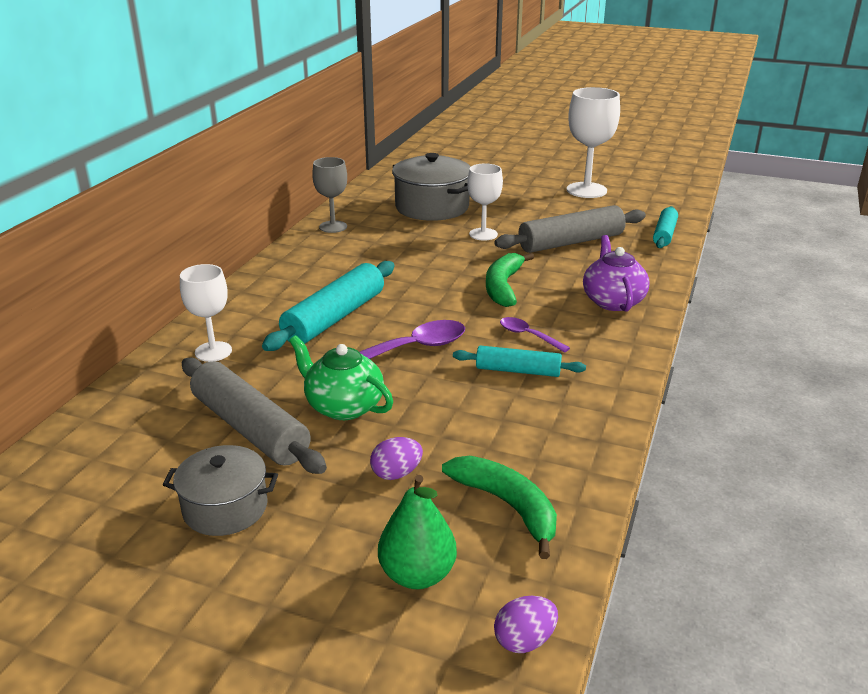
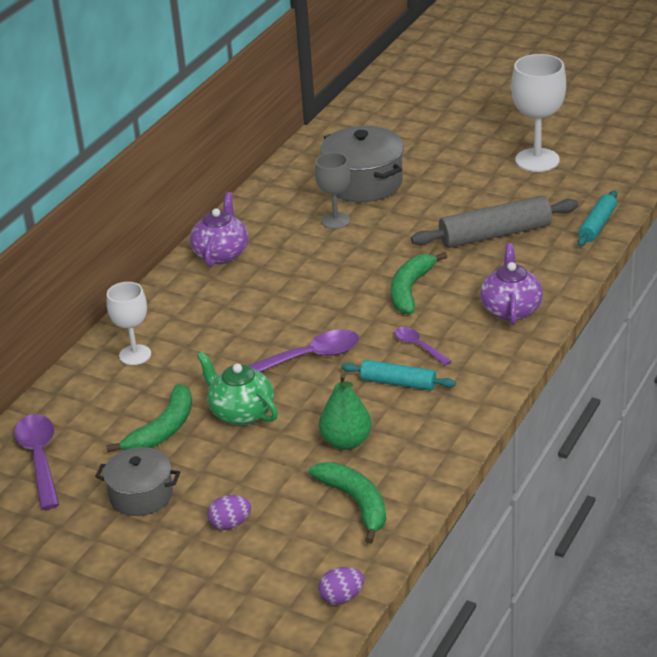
camera: 10 degrees right, 5 degrees up
(91, 467) = (39, 459): none -> purple spoon
(250, 428) = (163, 430): grey rolling pin -> green banana
(301, 261) = (221, 254): none -> purple teapot
(333, 227) = (257, 209): grey goblet -> grey goblet (335, 221)
(334, 318) = (245, 321): turquoise rolling pin -> none
(396, 473) = (275, 473): purple egg -> purple egg (230, 524)
(417, 575) = (276, 550): green pear -> green pear (346, 442)
(483, 234) = (408, 222): white goblet -> none

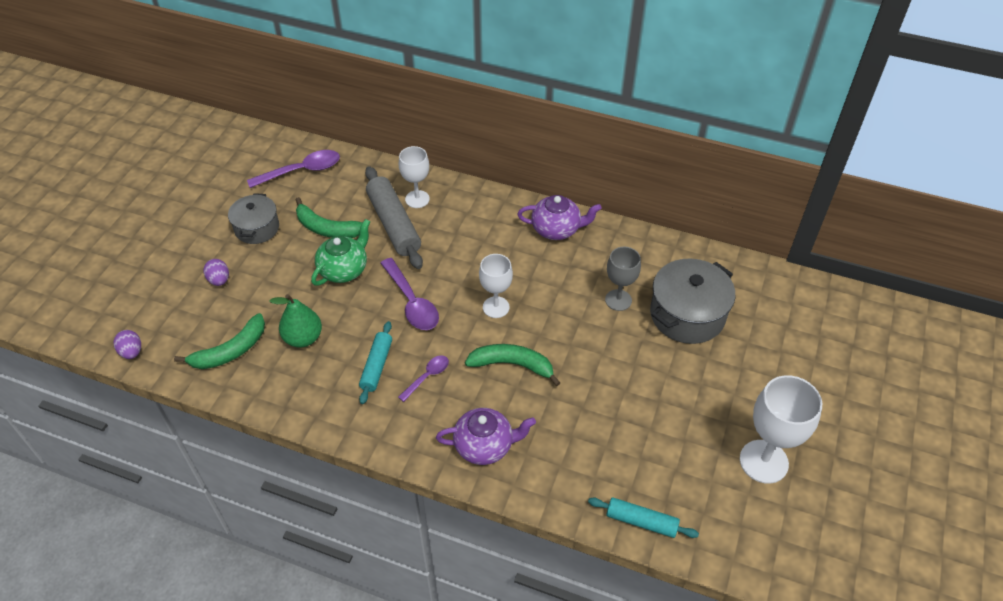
camera: 80 degrees right, 15 degrees up
(328, 298) = (496, 307): none -> white goblet
(495, 234) = (612, 427): grey rolling pin -> grey rolling pin (394, 224)

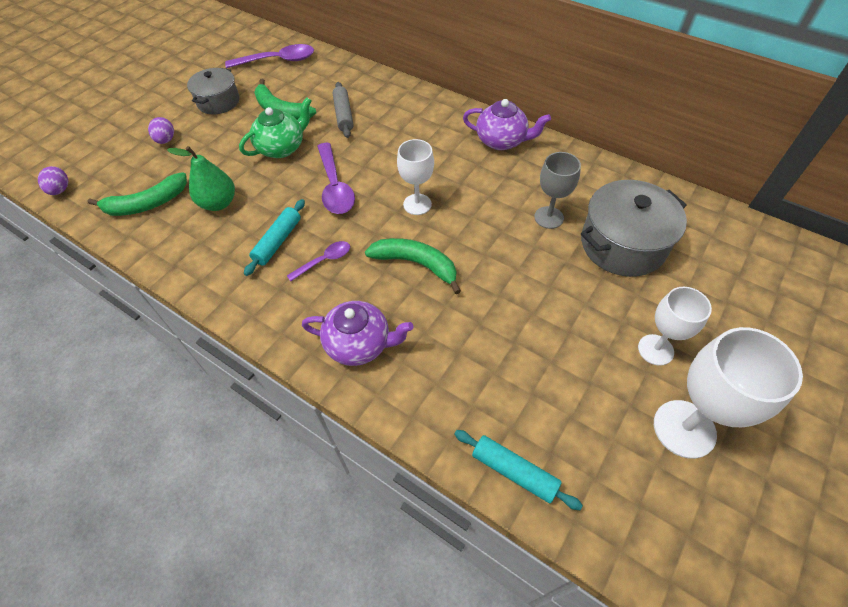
camera: 15 degrees right, 5 degrees up
(394, 224) = (343, 115): grey rolling pin -> grey rolling pin, size x0.59
(417, 199) = (373, 96): white goblet -> white goblet (655, 350)

